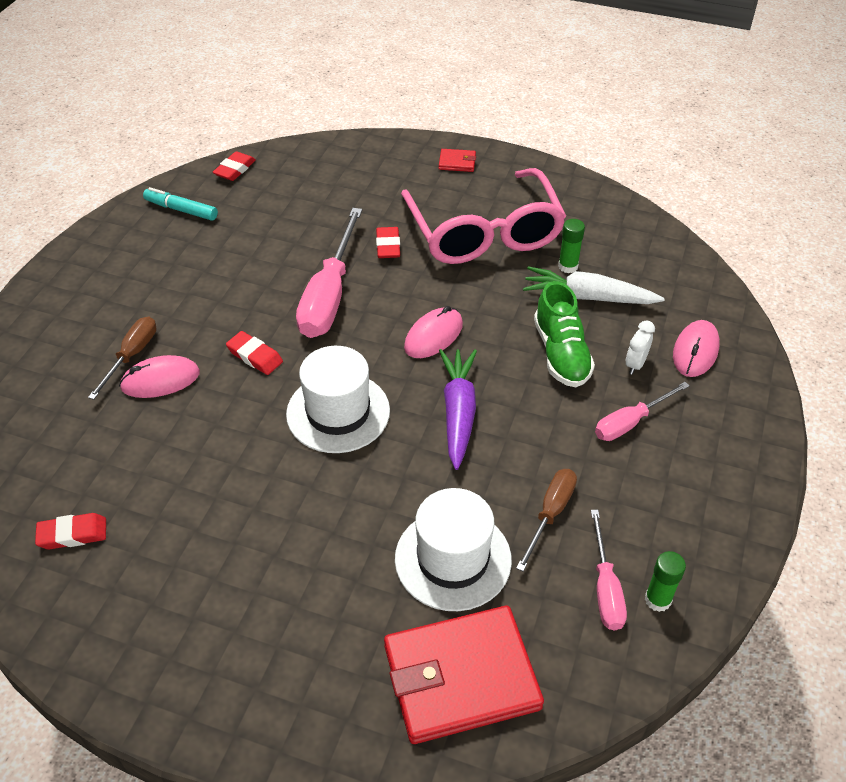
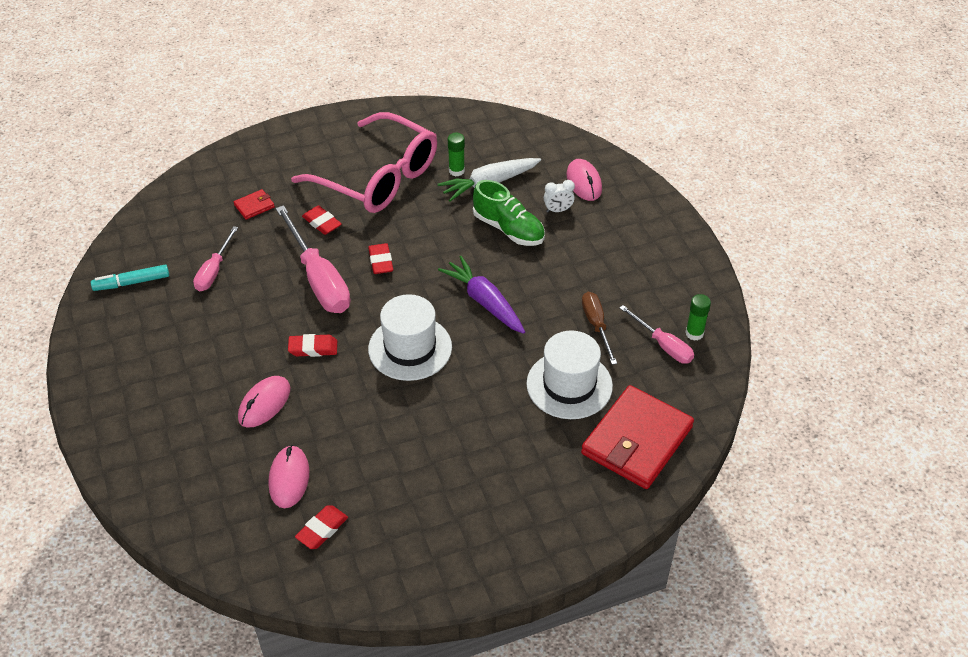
camera: 40 degrees left, 0 degrees up
(132, 356) = (223, 401): brown screwdriver -> none
(235, 169) = (138, 230): red eraser -> red eraser (381, 261)
(433, 336) = (418, 264): pink mouse -> pink mouse (289, 478)
(457, 162) = (305, 137): red wallet -> red wallet (254, 206)
(630, 422) = (588, 246): pink screwdriver -> pink screwdriver (214, 270)
(635, 364) = (558, 210): white clock -> white clock turned 90 degrees counterclockwise

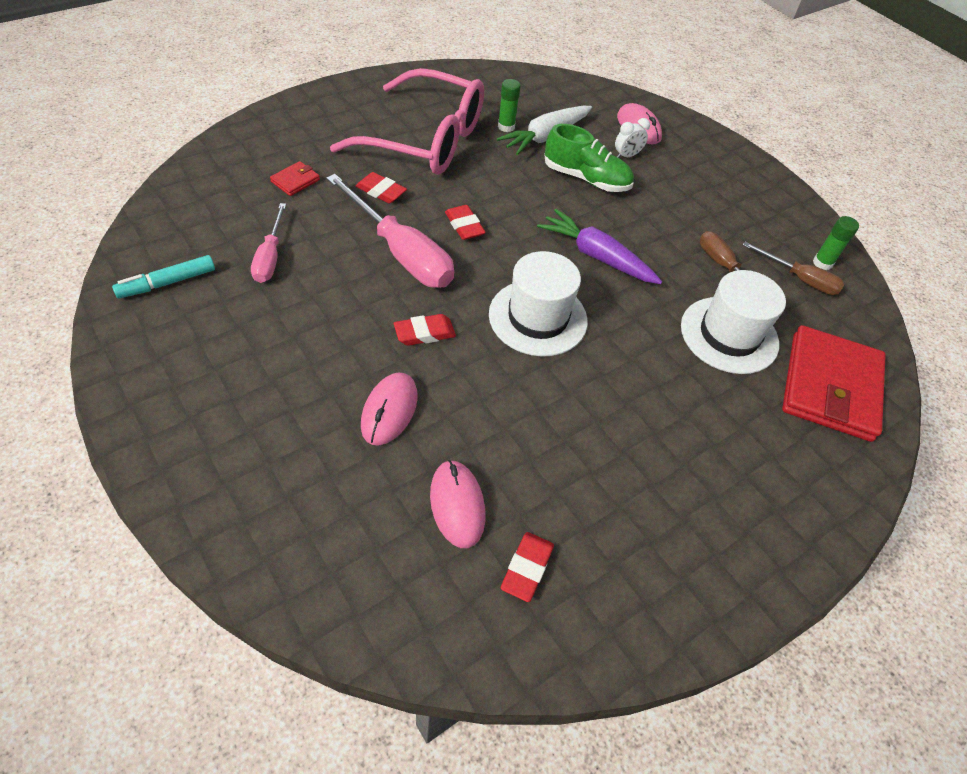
camera: 20 degrees left, 5 degrees up
(663, 345) = (799, 279): pink screwdriver -> brown screwdriver

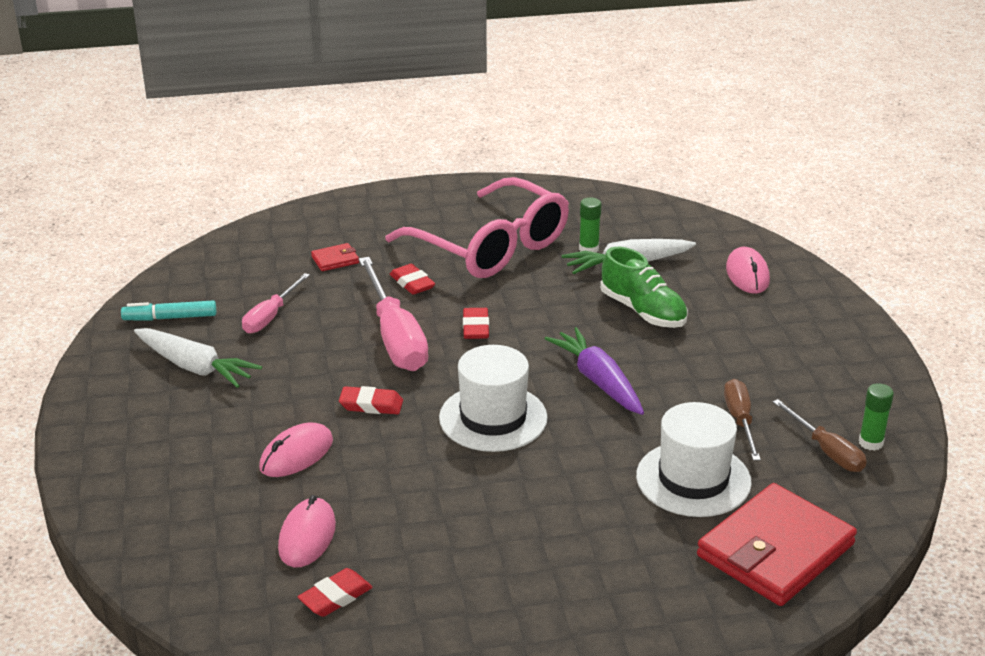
camera: 30 degrees right, 20 degrees down
(228, 335) = (195, 367): none -> white carrot
(626, 156) = (709, 299): white clock -> none

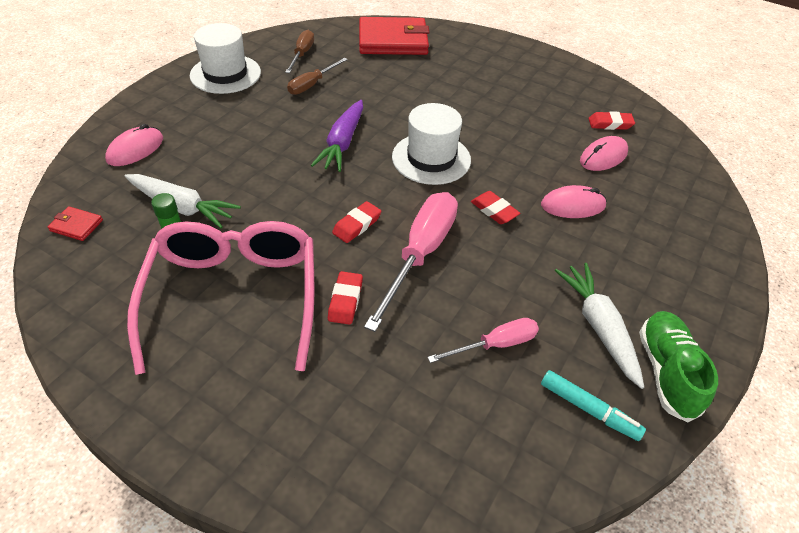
camera: 140 degrees left, 15 degrees up
(335, 260) = (373, 382): red wallet -> red wallet (76, 225)
(643, 311) = (240, 167): green shoe -> green shoe (666, 372)
(693, 479) = (379, 77): white hat -> white hat (225, 74)
(870, 443) = (278, 46): green glue stick -> none

